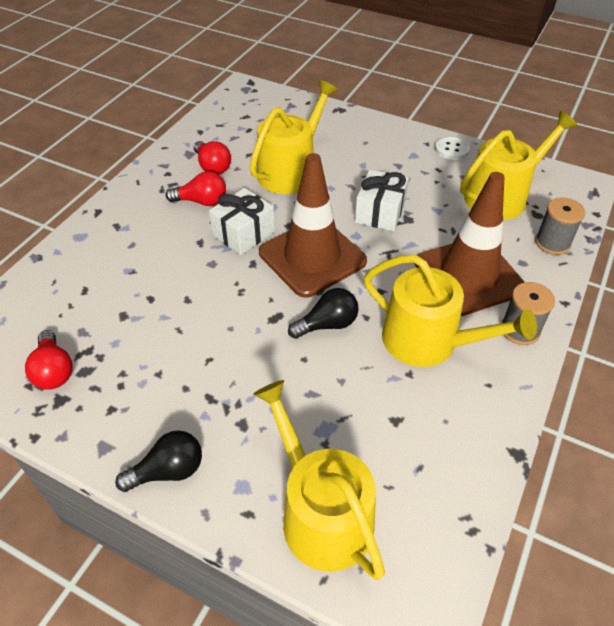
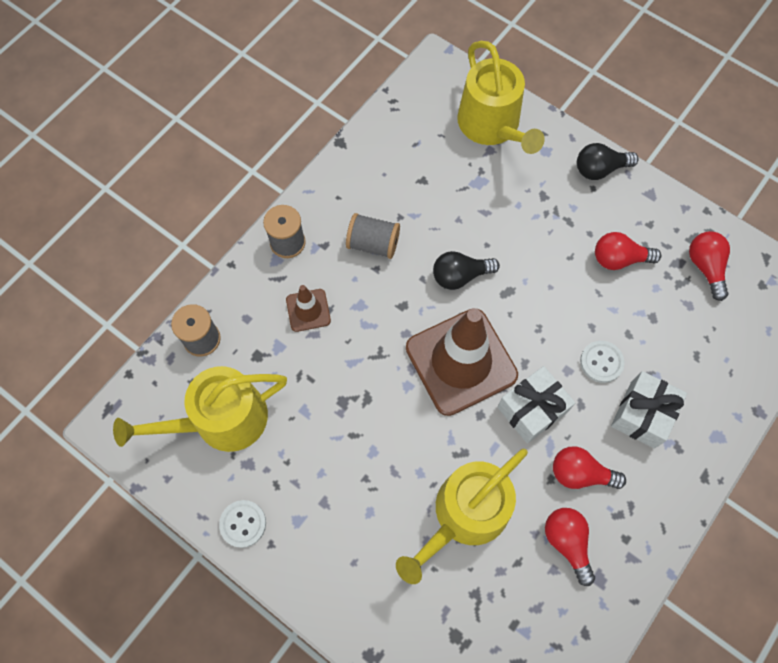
camera: 170 degrees left, 20 degrees up
(153, 365) = (619, 259): none -> red light bulb
(179, 273) = (601, 362): none -> white button
(380, 212) = (372, 417): white gift -> white gift (642, 414)
(428, 341) = (373, 244): yellow watering can -> grey spool
(468, 276) = (308, 310): brown traffic cone -> brown traffic cone, size x0.46

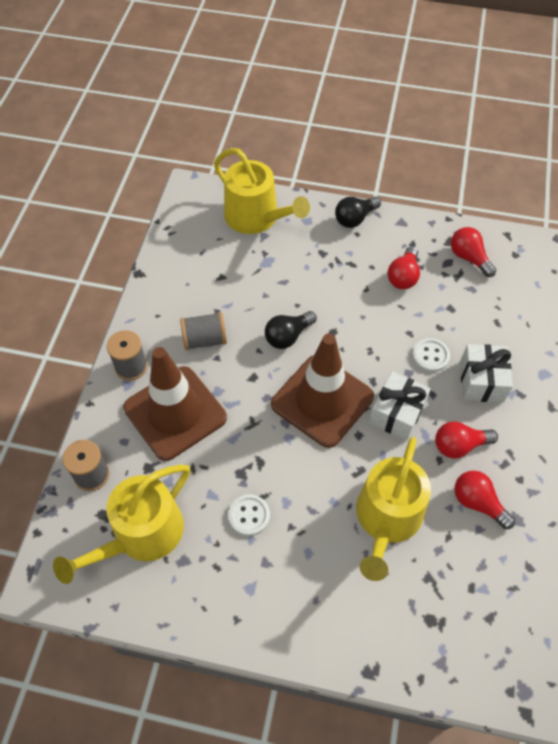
camera: 25 degrees left, 10 degrees down
(243, 524) = (203, 613): white button -> white button (249, 515)
(308, 310) = (175, 413): brown traffic cone -> brown traffic cone, size x2.18
(619, 259) = (403, 276): red light bulb -> red light bulb turned 45 degrees counterclockwise

